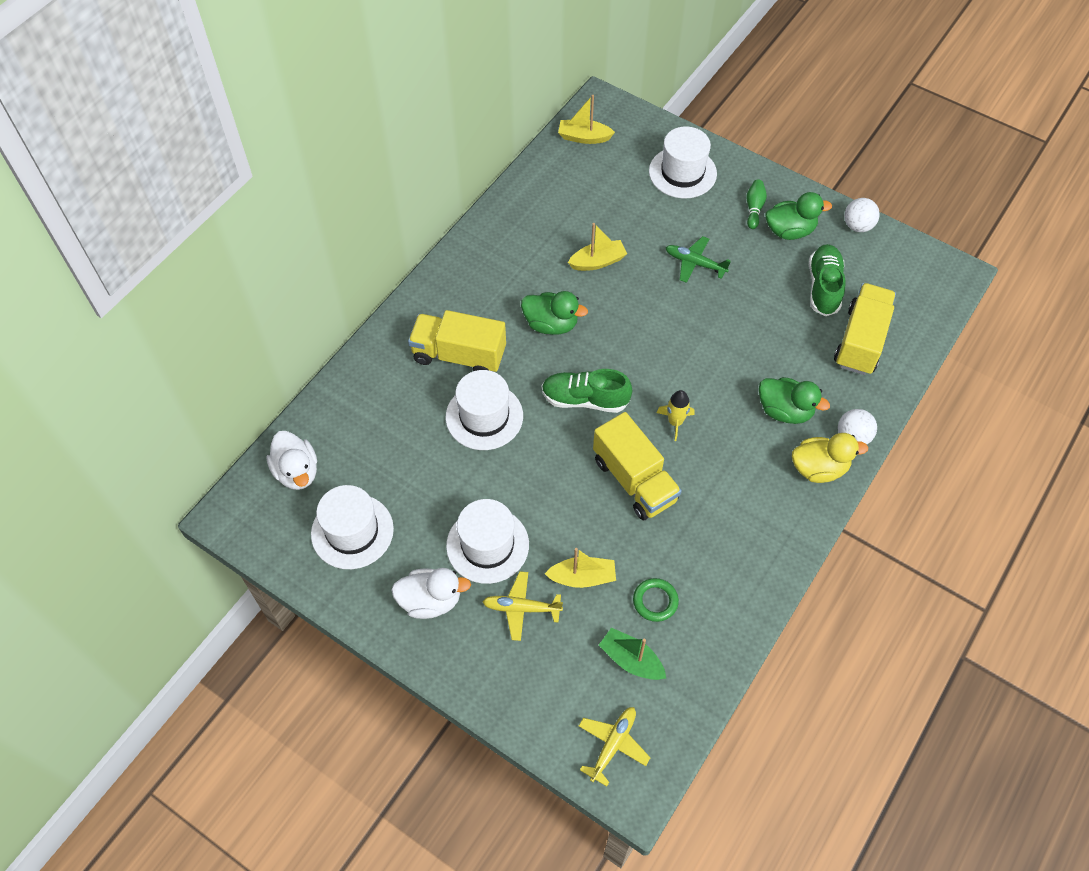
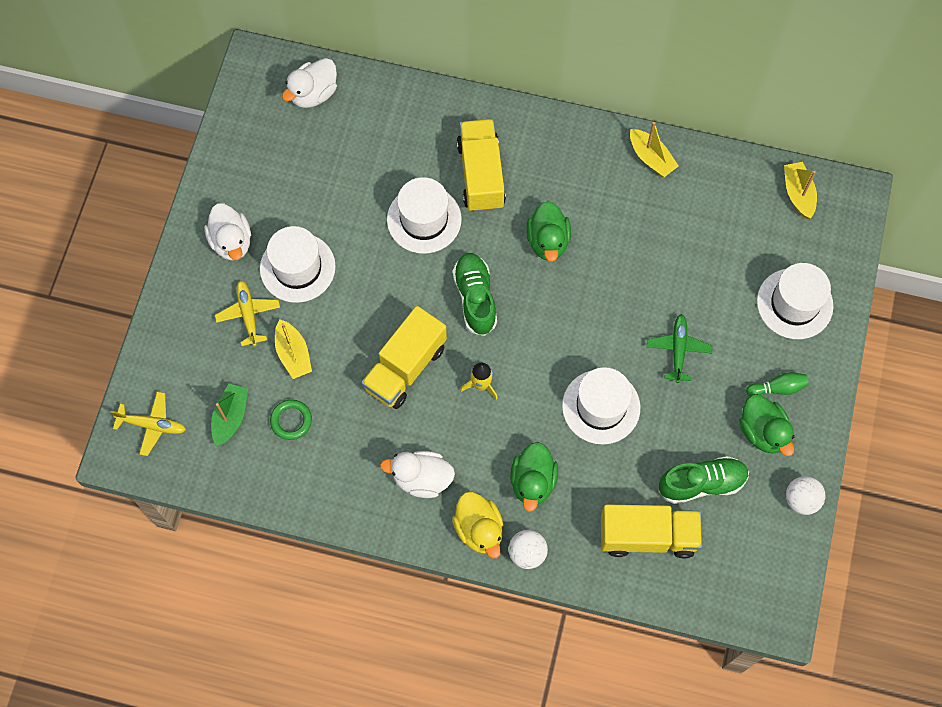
camera: 70 degrees right, 10 degrees up
(352, 531) = (273, 158): white hat -> white hat (601, 407)
(598, 262) = (640, 258): yellow boat -> yellow boat (651, 158)
(754, 501) = (422, 479): none -> white duck

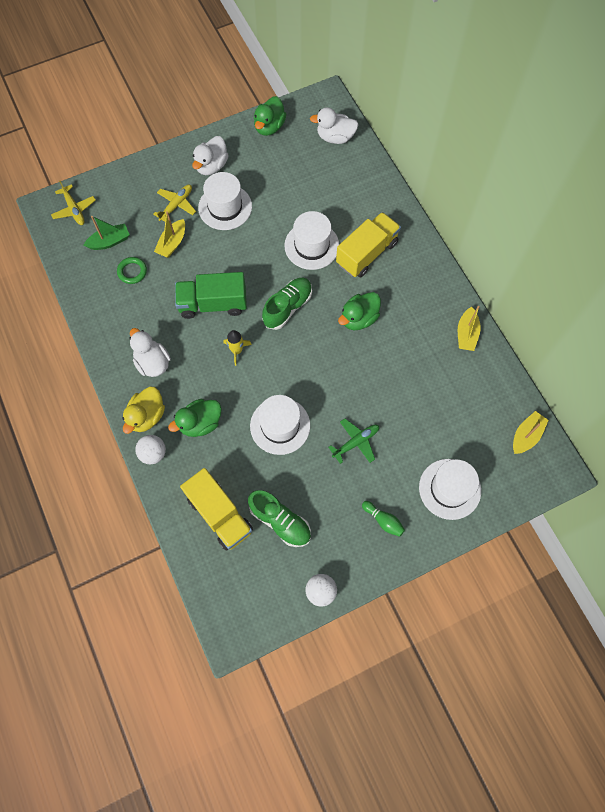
camera: 50 degrees right, 0 degrees up
(405, 367) = (213, 304): yellow truck -> green truck
(763, 431) = (346, 533): green duck -> green duck (269, 127)

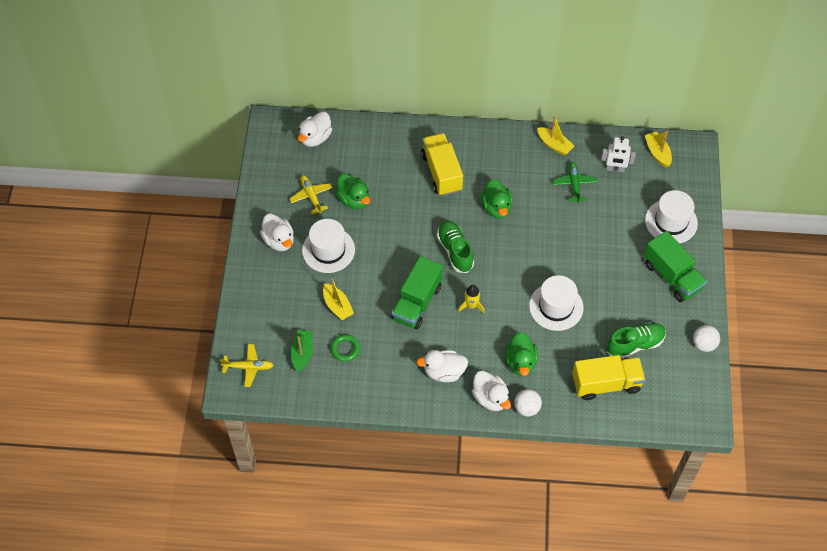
camera: 60 degrees left, 10 degrees down
(147, 416) = (490, 398): yellow duck -> white duck
(176, 205) = (301, 285): yellow plane -> yellow plane (311, 196)
(269, 127) = (270, 179): green duck -> green duck (354, 199)
(311, 245) = (409, 206): white hat -> none
(356, 442) = (600, 262): green plane -> green plane (574, 184)
(383, 520) = (672, 276): green bowling pin -> green truck
(477, 404) = (615, 169): none -> white robot

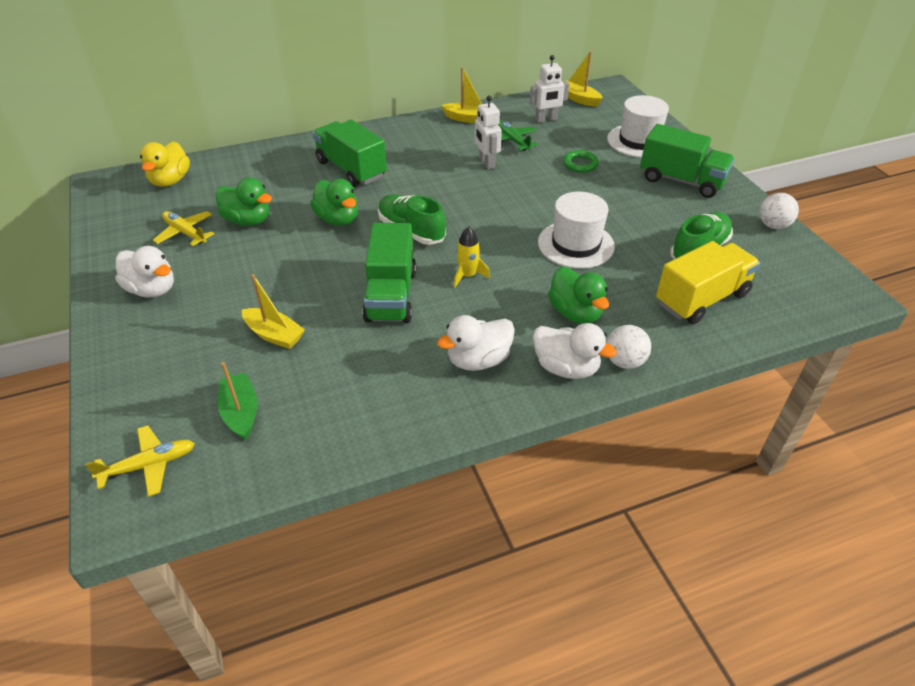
camera: 25 degrees left, 15 degrees down
(315, 138) = (170, 181): white duck -> yellow duck
(328, 250) = (233, 278): white hat -> none
(345, 349) = (310, 383): green ring -> green ring (580, 164)
(441, 172) = (351, 169): yellow truck -> green truck
(496, 207) = (437, 180): green duck -> green duck (338, 219)
(541, 202) = (486, 163): none -> white robot

